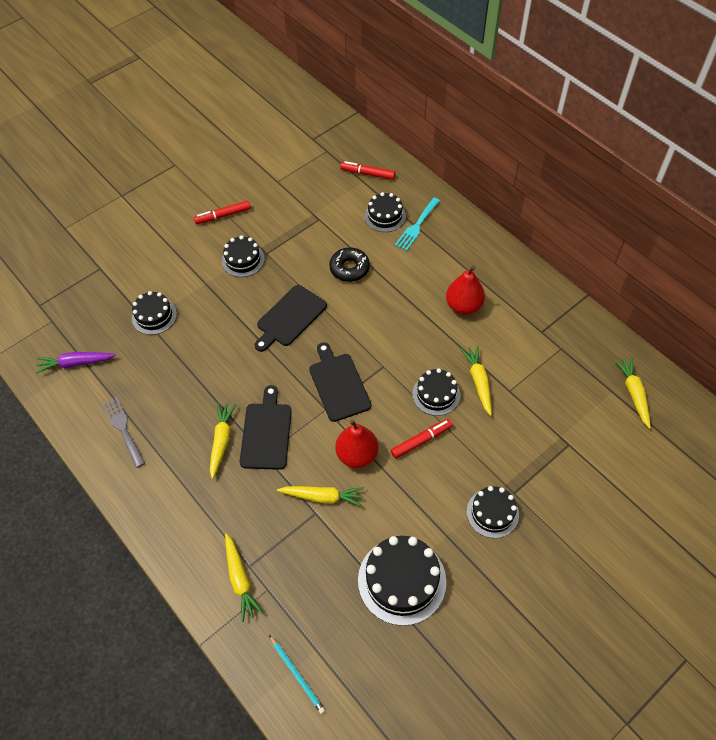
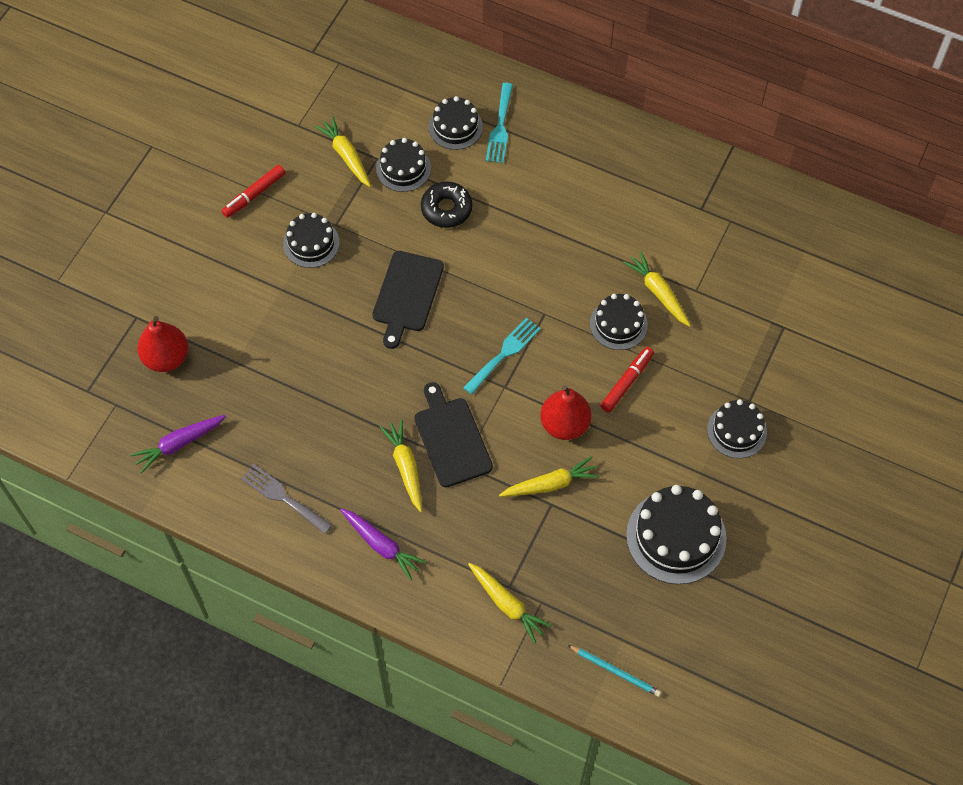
camera: 25 degrees left, 5 degrees up
(154, 316) = (241, 352): black cake -> black cake (403, 168)
(172, 493) = (382, 545): none -> purple carrot
(338, 384) = (504, 353): black cutting board -> turquoise fork
(367, 174) = (406, 77): red marker -> none
(463, 306) = (601, 209): red pear -> red pear (166, 358)
(633, 393) = (827, 245): yellow carrot -> yellow carrot (346, 155)

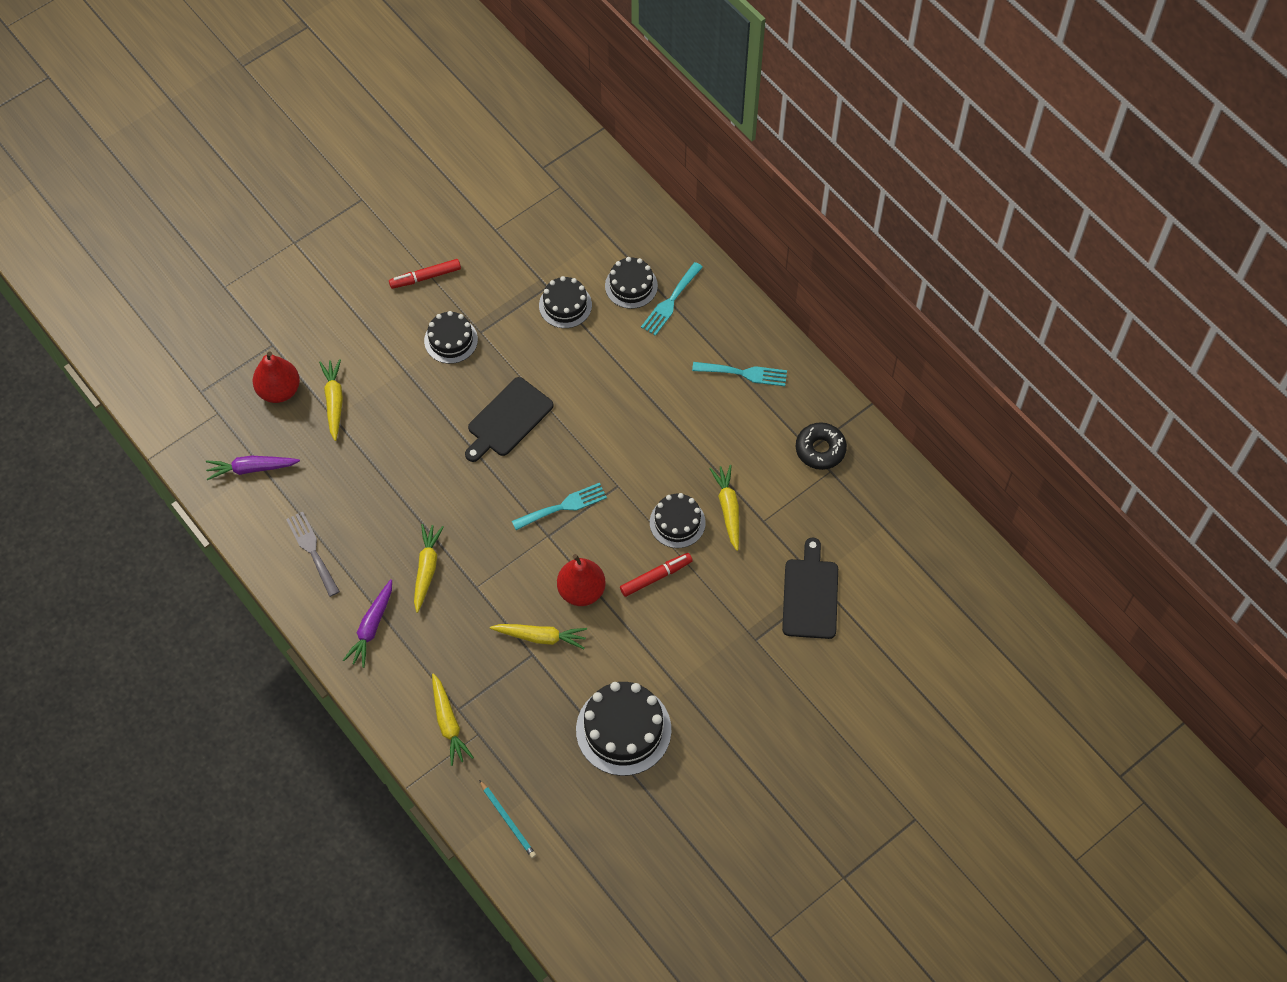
camera: 25 degrees right, 0 degrees up
(346, 155) = (522, 273): yellow carrot -> yellow carrot (334, 401)
(382, 545) = (371, 627): purple carrot -> purple carrot turned 45 degrees clockwise
(446, 209) = (583, 357): black donut -> black donut (820, 449)
(451, 438) = (478, 561): black cutting board -> black cutting board (810, 595)
(604, 165) = (744, 373): none -> turquoise fork
(736, 431) = (729, 661): black cake -> none

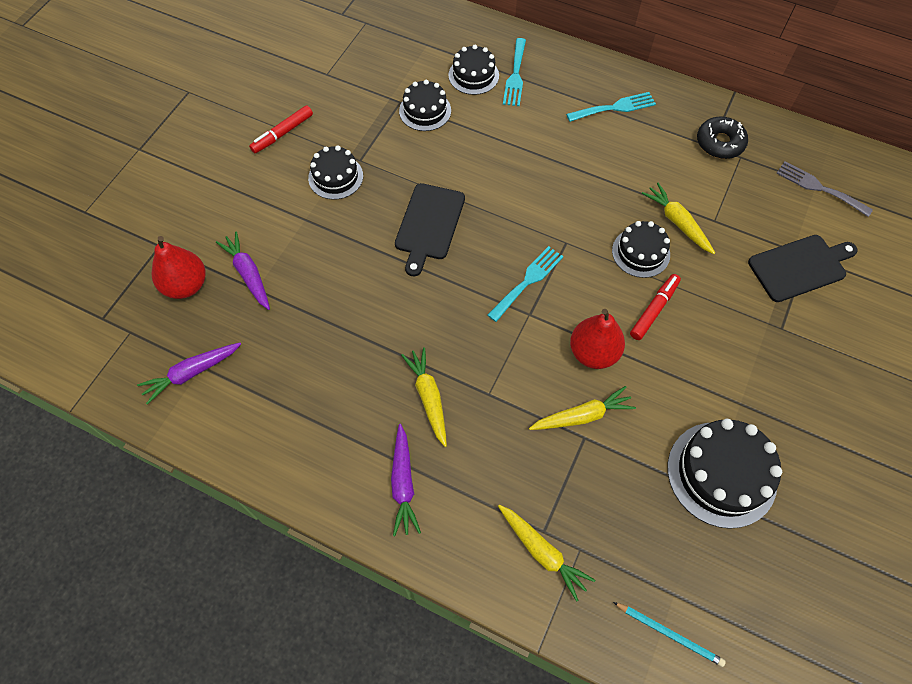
camera: 25 degrees left, 0 degrees up
(312, 550) = (298, 430): grey fork -> grey fork (819, 188)
(334, 401) = (248, 274): yellow carrot -> purple carrot
(810, 595) = (800, 267): black cutting board -> black cutting board turned 90 degrees clockwise

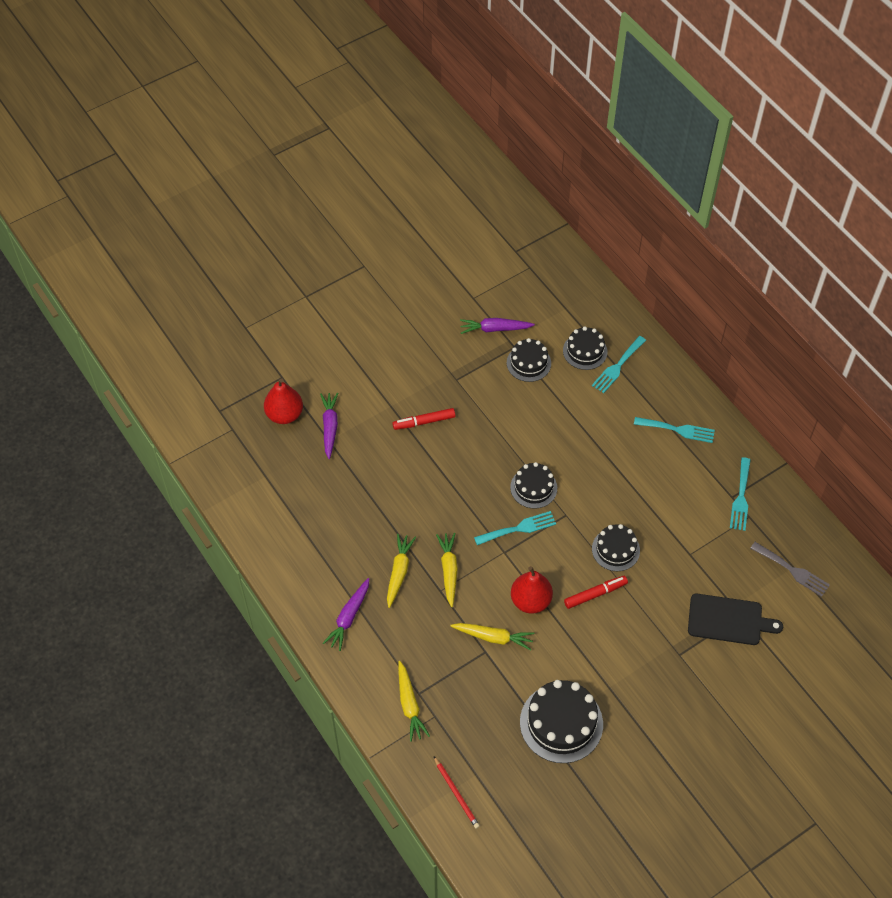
camera: 30 degrees right, 5 degrees down
(191, 373) = (256, 477): purple carrot -> purple carrot (494, 329)
(282, 133) = (413, 332): red marker -> red marker (424, 422)
(335, 177) = (431, 384): black cake -> black cake (533, 487)
(429, 225) = (475, 453): black cutting board -> none
(669, 634) = (456, 794): turquoise pencil -> red pencil
(677, 222) = (660, 541): yellow carrot -> yellow carrot (449, 570)
(720, 143) = (741, 498): black donut -> turquoise fork
(819, 188) = (792, 570): grey fork -> grey fork turned 150 degrees clockwise

